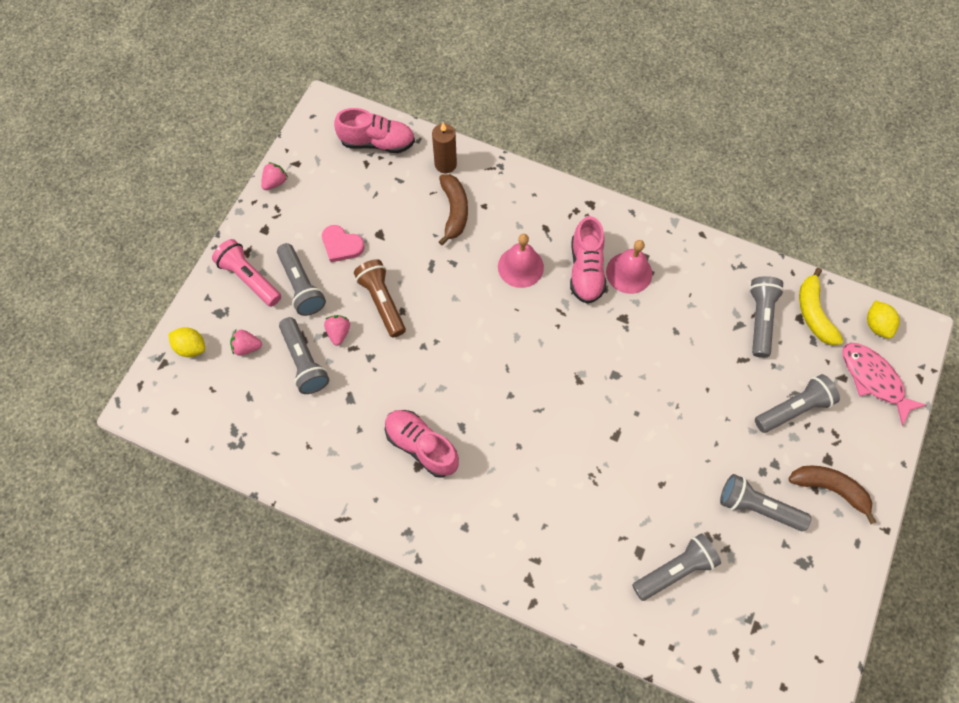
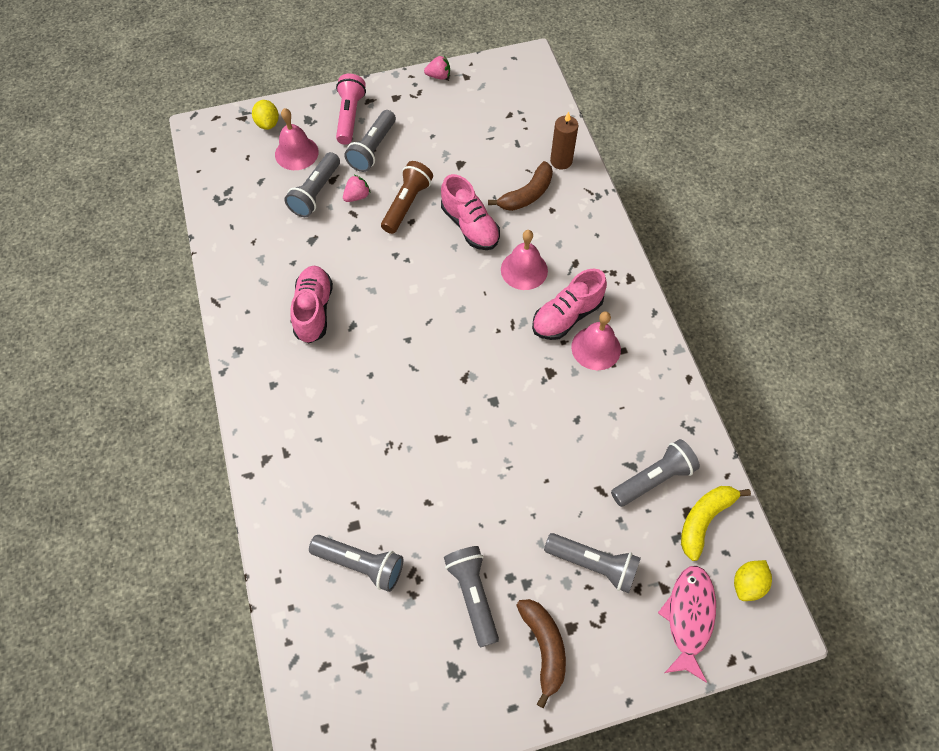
camera: 50 degrees right, 5 degrees down
(247, 347) = (296, 153): pink strawberry -> pink bell
(341, 245) = (428, 148): pink heart -> none
(377, 142) = (534, 109): pink shoe -> pink shoe (470, 226)

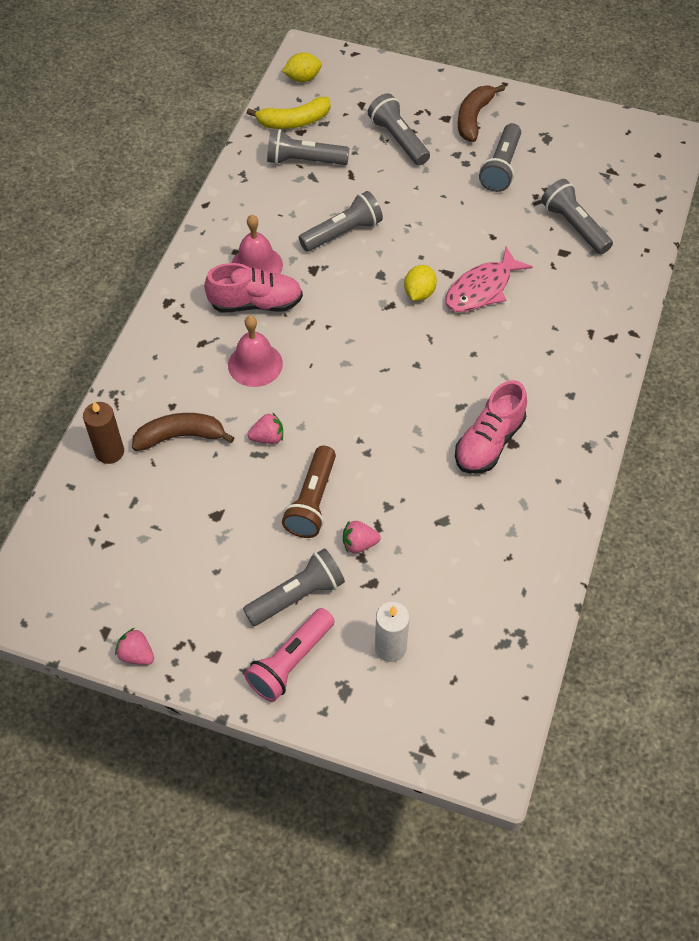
camera: 145 degrees left, 5 degrees down
(268, 123) = (398, 717): yellow lemon -> yellow lemon (419, 293)
(296, 153) = (390, 647): pink bell -> white candle
(316, 193) = (402, 576): grey flashlight -> grey flashlight (343, 232)
(406, 204) = (312, 501): brown flashlight -> brown flashlight turned 45 degrees counterclockwise
(470, 226) = (268, 437): pink shoe -> pink strawberry
(688, 617) = (360, 84): pink fish -> pink fish (482, 289)

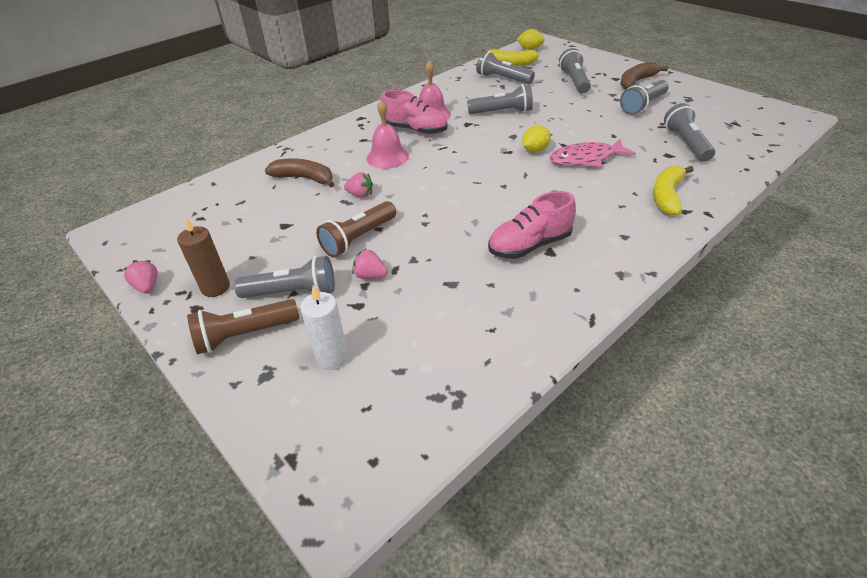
camera: 30 degrees right, 15 degrees down
(109, 452) = (254, 174): brown candle -> brown candle (215, 287)
(290, 662) = (245, 335): pink flashlight -> brown flashlight
(587, 321) = (667, 196): none -> yellow banana

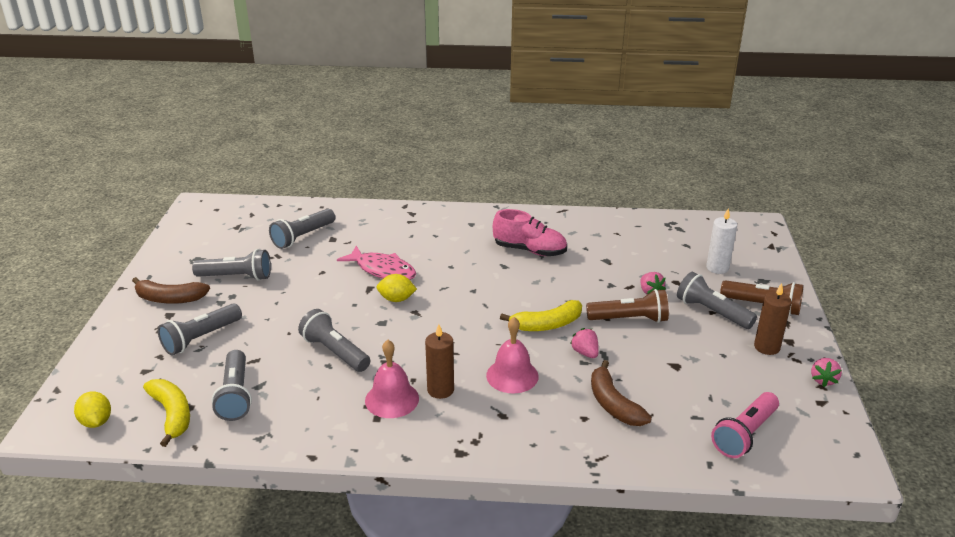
camera: 135 degrees left, 10 degrees down
(198, 210) = (745, 435): none -> pink flashlight
(415, 130) = (440, 390): pink shoe -> brown candle
(667, 196) = (400, 223): yellow banana -> yellow banana (547, 325)

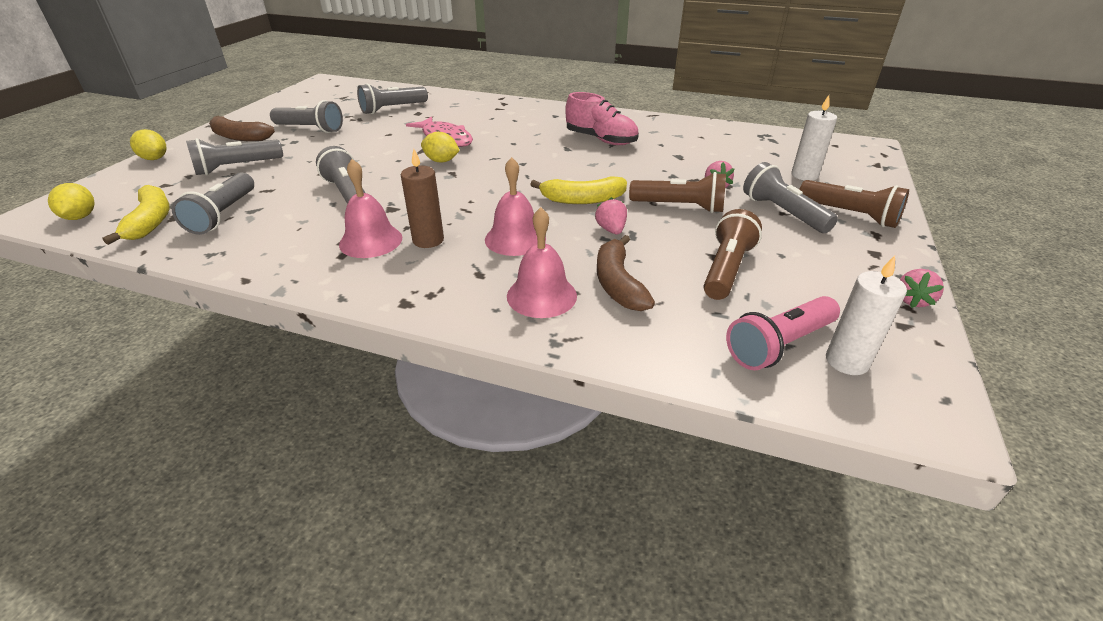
camera: 15 degrees right, 5 degrees up
(103, 340) = (154, 158): none -> yellow lemon
(561, 425) = (541, 295): none -> pink bell
(687, 376) = (726, 269): none -> brown flashlight
(766, 347) = (842, 255): brown candle -> none
(791, 438) = (846, 361): none -> white candle

